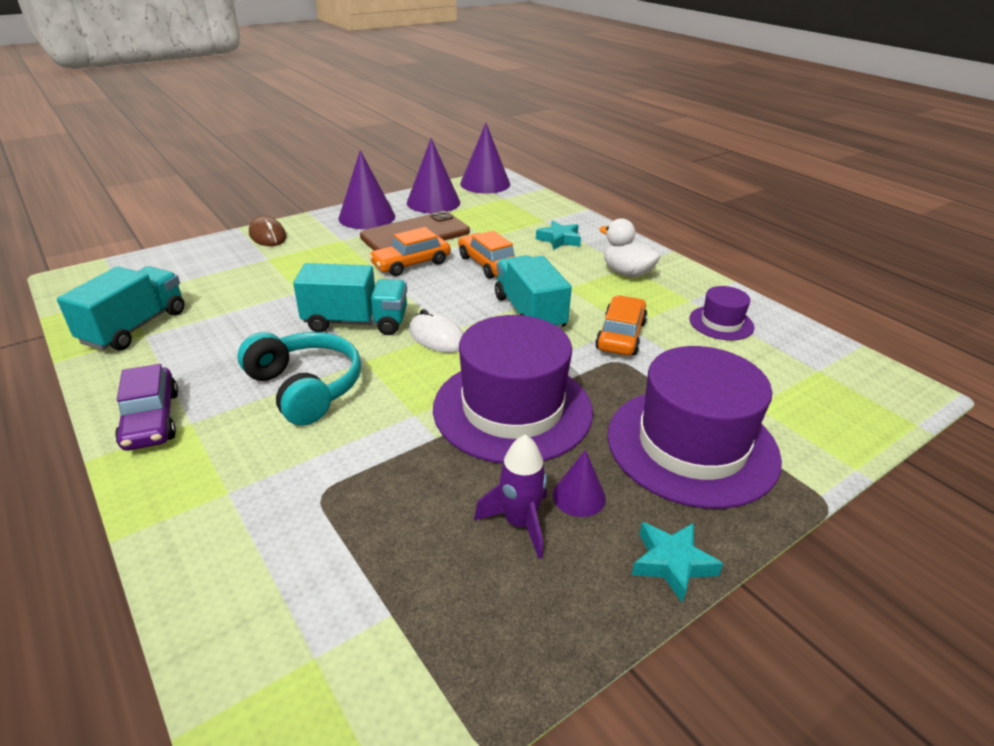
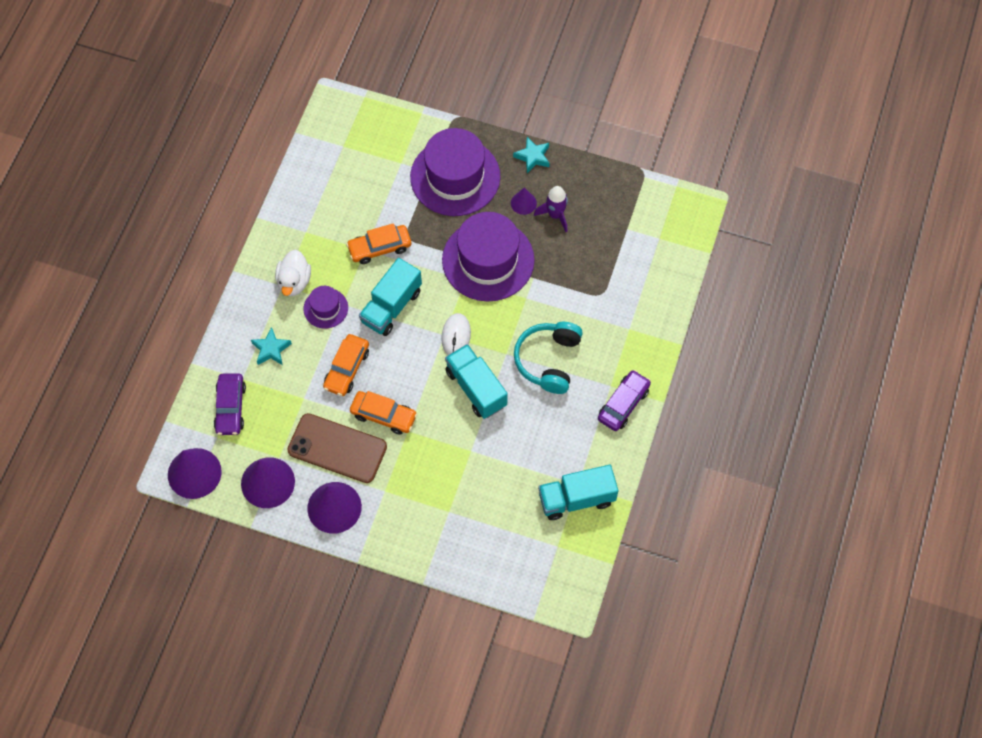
camera: 125 degrees left, 30 degrees up
(267, 235) = (419, 546): brown mouse -> none
(523, 209) = (230, 408): none -> purple car
(721, 323) = (324, 205): purple hat -> purple hat (325, 308)

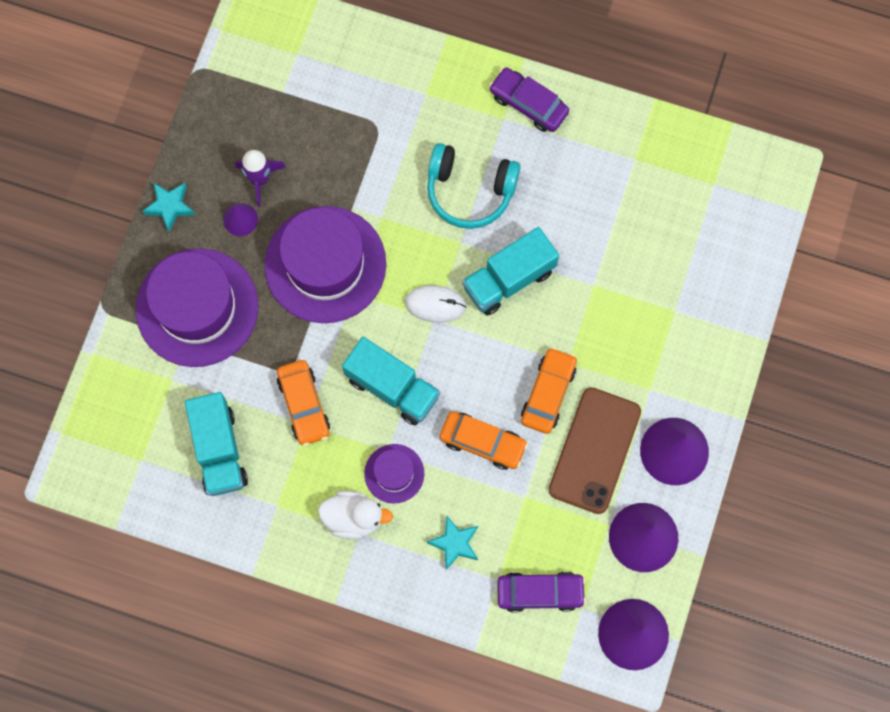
camera: 90 degrees left, 10 degrees up
(576, 499) = (653, 161): turquoise truck -> turquoise truck (219, 450)

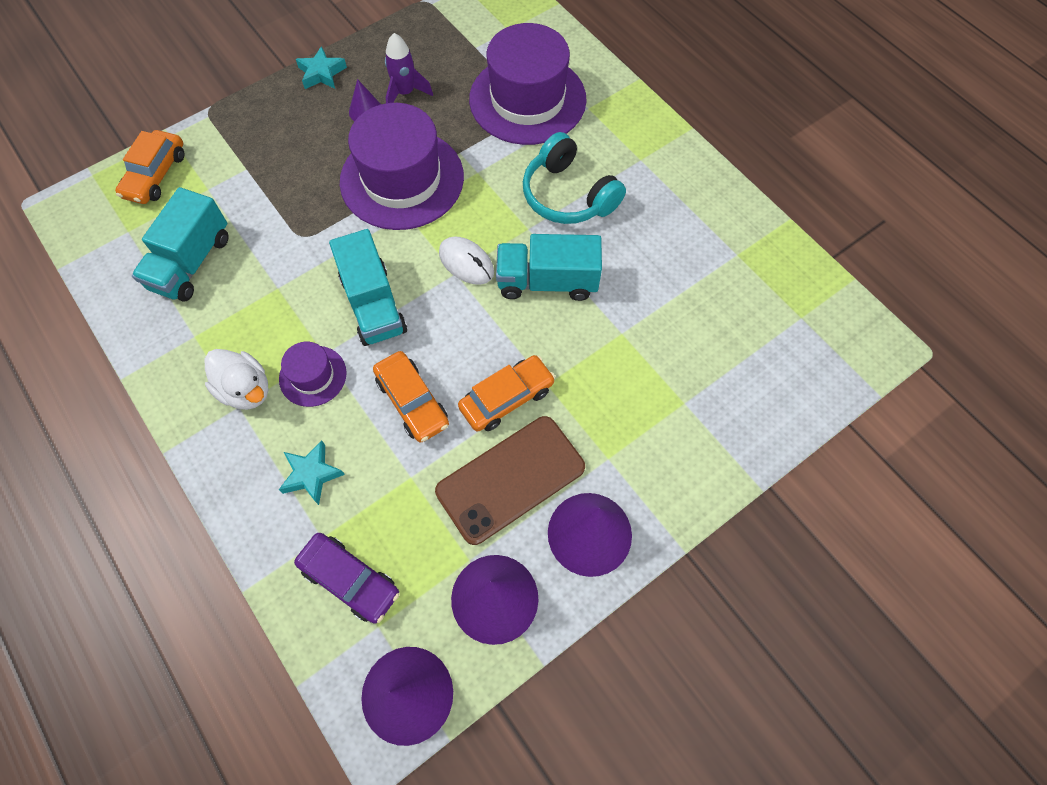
camera: 35 degrees right, 10 degrees down
(197, 307) = (275, 150): purple hat -> purple hat (527, 99)
(304, 405) = (289, 272): orange car -> orange car (155, 175)
(528, 104) = (671, 161): purple car -> none

